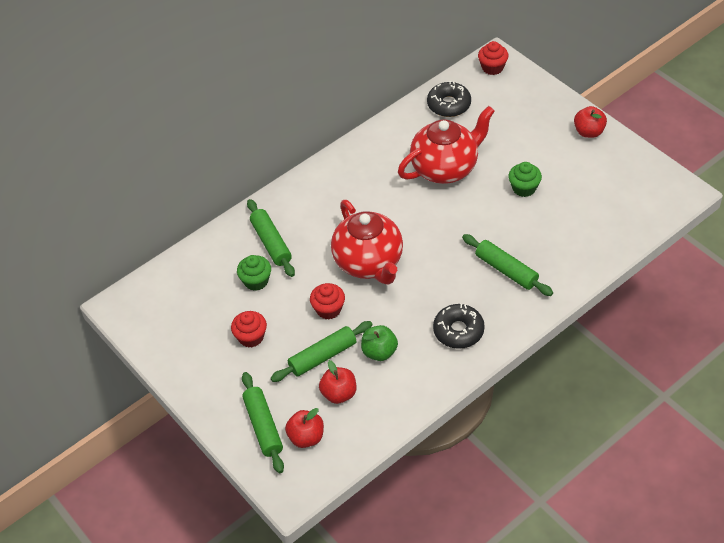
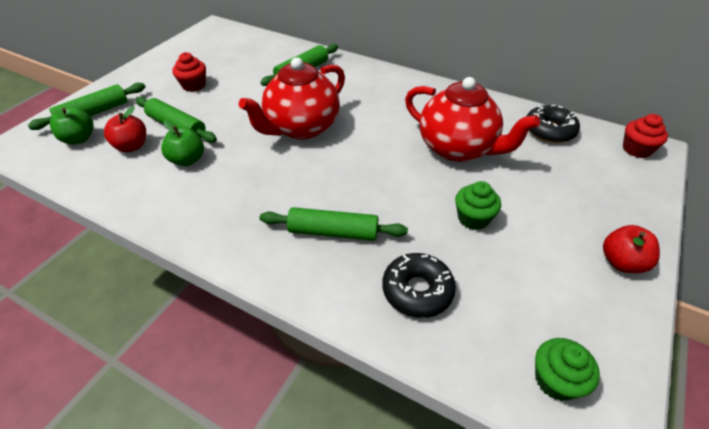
camera: 65 degrees right, 5 degrees down
(256, 281) = (256, 74): green cupcake -> green cupcake (556, 380)
(306, 437) = (79, 139): red apple -> green apple
(328, 309) = (235, 117): red cupcake -> none
(458, 331) = (227, 211): black donut -> black donut (417, 291)
(506, 270) = (333, 232): green rolling pin -> green rolling pin turned 75 degrees clockwise

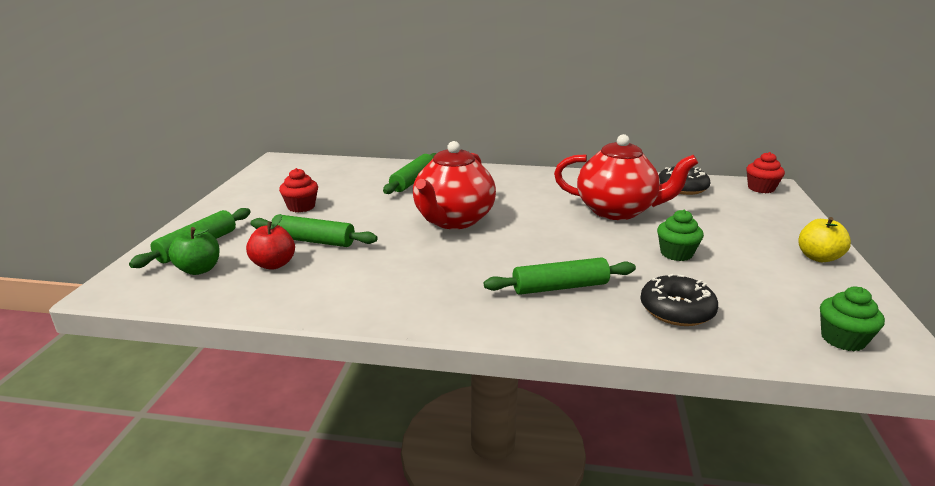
camera: 20 degrees left, 20 degrees down
(187, 160) = (352, 264): green apple -> none
(622, 262) = (818, 257): red apple -> yellow apple

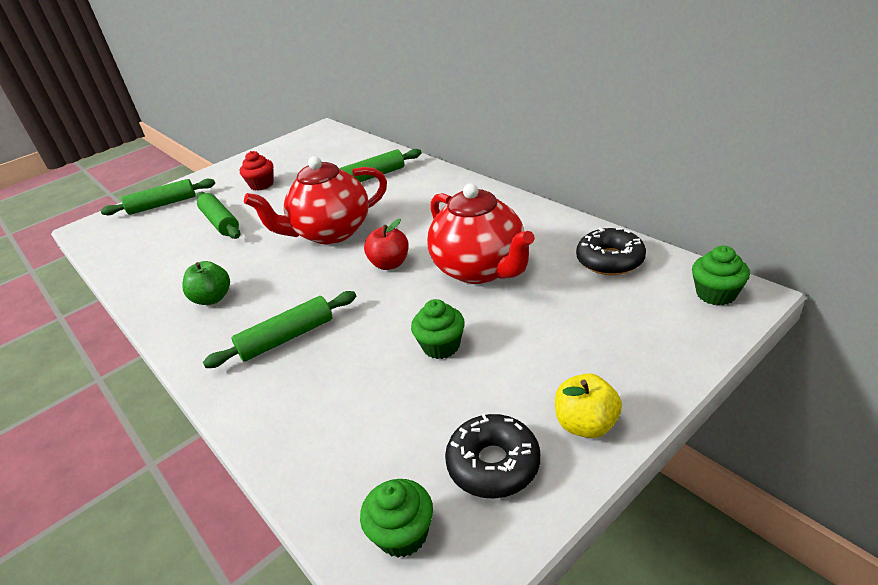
camera: 45 degrees right, 10 degrees up
(199, 269) = (136, 226): green apple -> green apple (212, 298)
(274, 264) = (172, 236): red apple -> red apple (390, 264)
(560, 287) = (287, 338): green rolling pin -> green rolling pin turned 60 degrees counterclockwise
(676, 310) = (325, 409): black donut -> black donut (493, 464)
(761, 188) = (716, 294): red cupcake -> green cupcake

